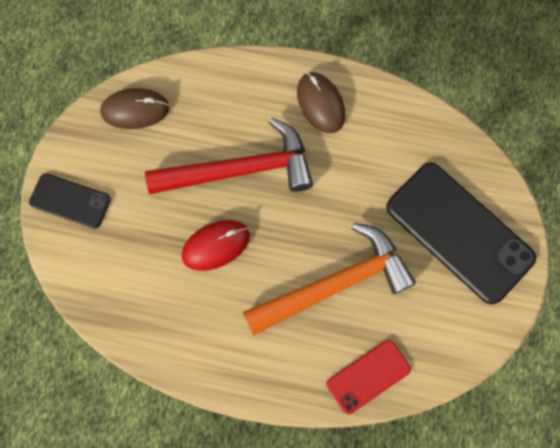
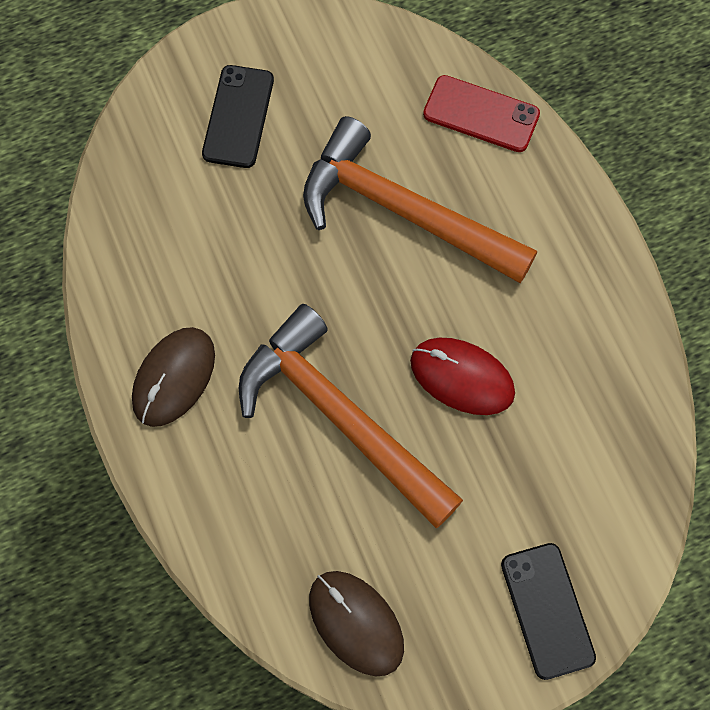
camera: 125 degrees left, 5 degrees down
(240, 170) = (341, 417): red hammer -> orange hammer
(459, 232) = (238, 117): black phone -> black phone, size x0.52

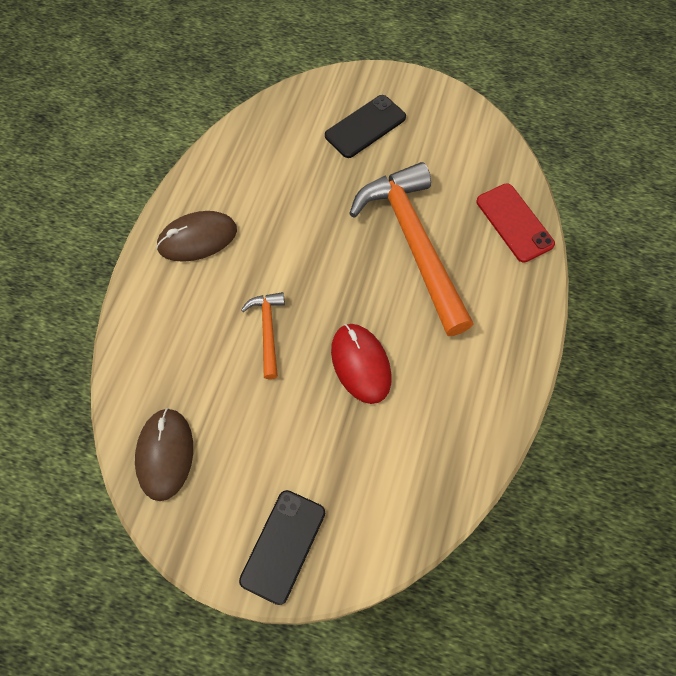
camera: 40 degrees right, 5 degrees down
(341, 417) = (267, 331): orange hammer -> orange hammer, size x0.46

